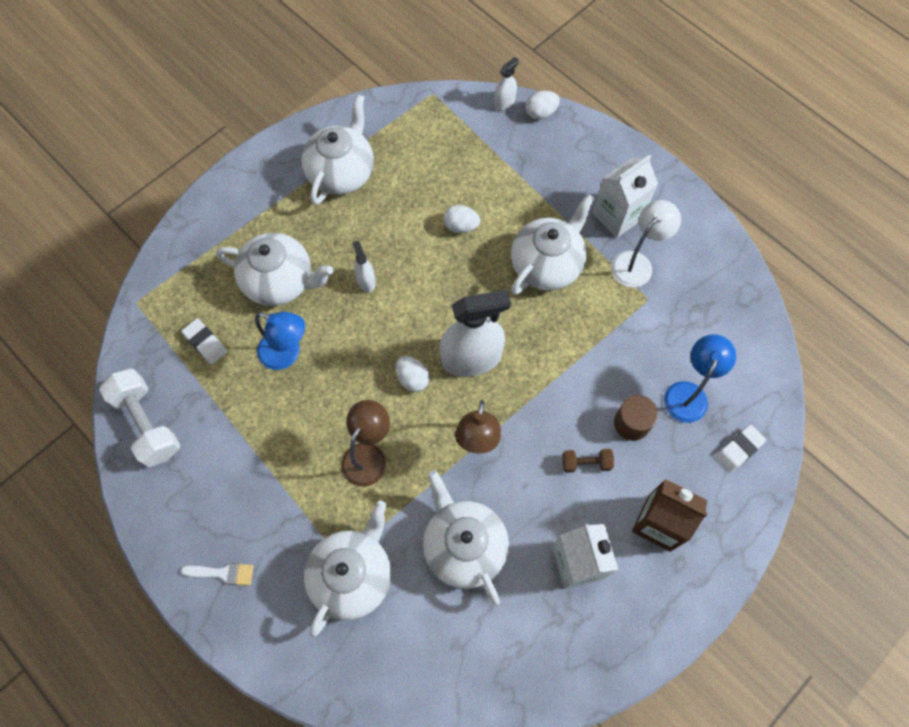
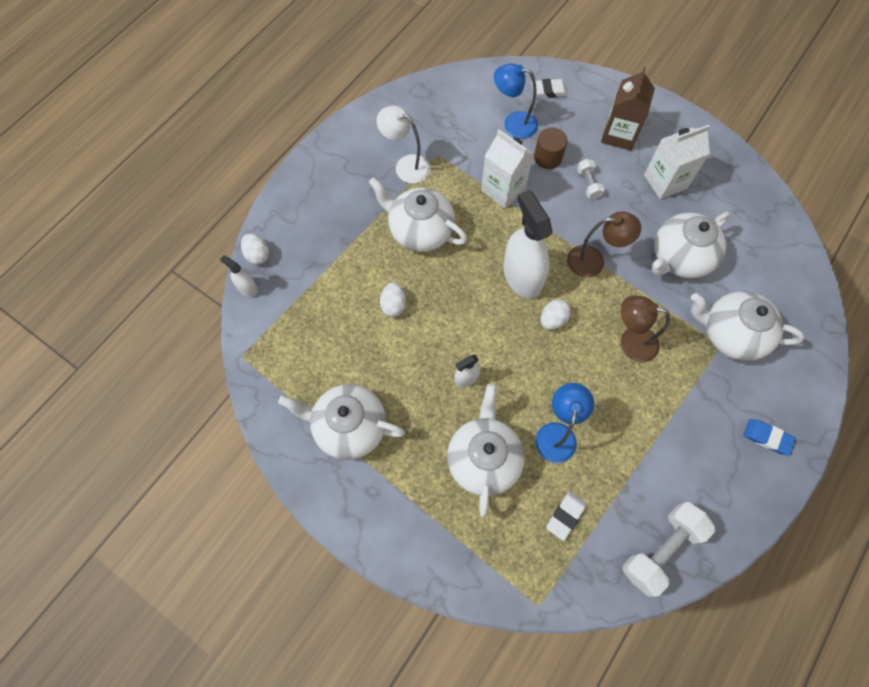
camera: 100 degrees left, 0 degrees up
(223, 573) = (767, 438): white brush -> blue eraser
(586, 463) = (588, 184): brown dumbbell -> white dumbbell
(617, 216) = (362, 183): white carton -> white carton (503, 189)
(739, 449) = (549, 91): white eraser -> white eraser turned 45 degrees counterclockwise

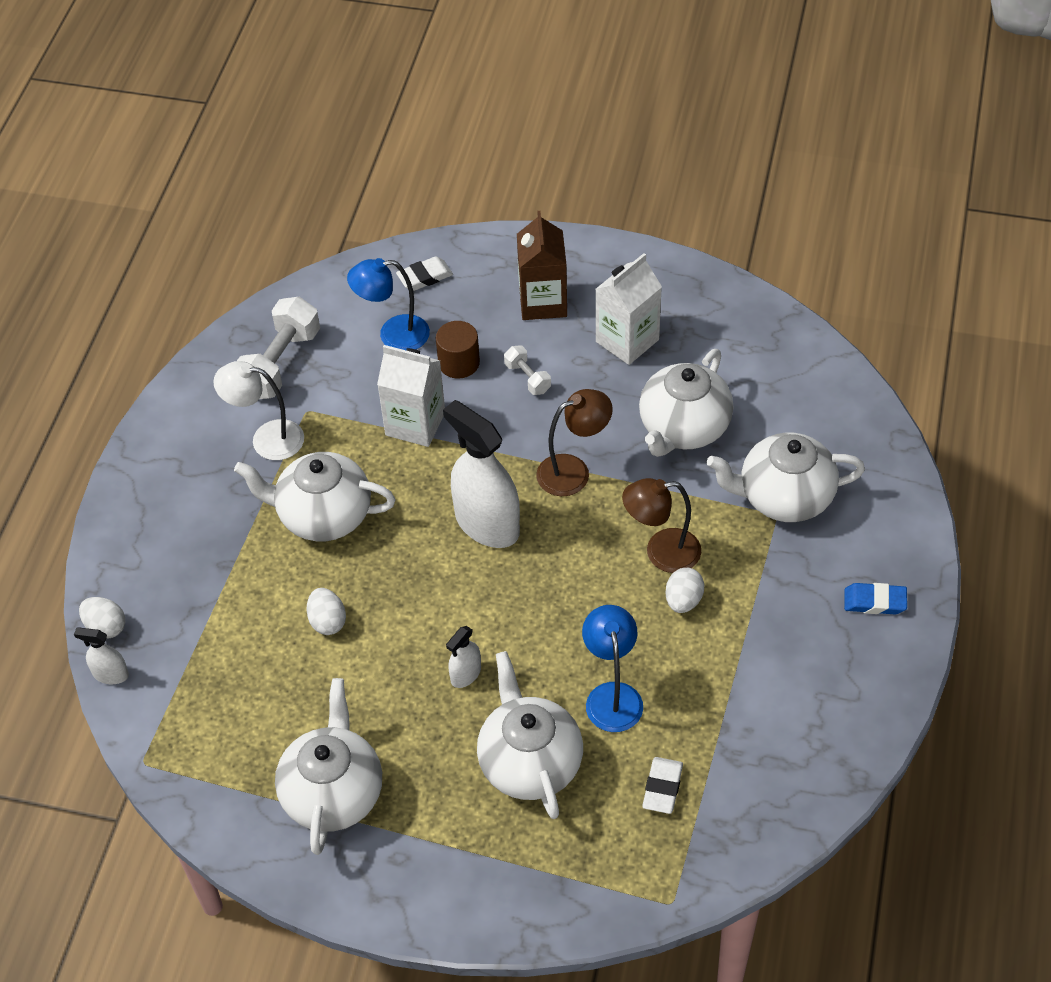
camera: 20 degrees left, 15 degrees down
(349, 427) = (333, 793): white teapot -> white teapot turned 105 degrees clockwise
(553, 320) = (550, 562): white egg -> white egg (683, 600)
(661, 549) = (796, 779): white dumbbell -> white dumbbell (280, 363)

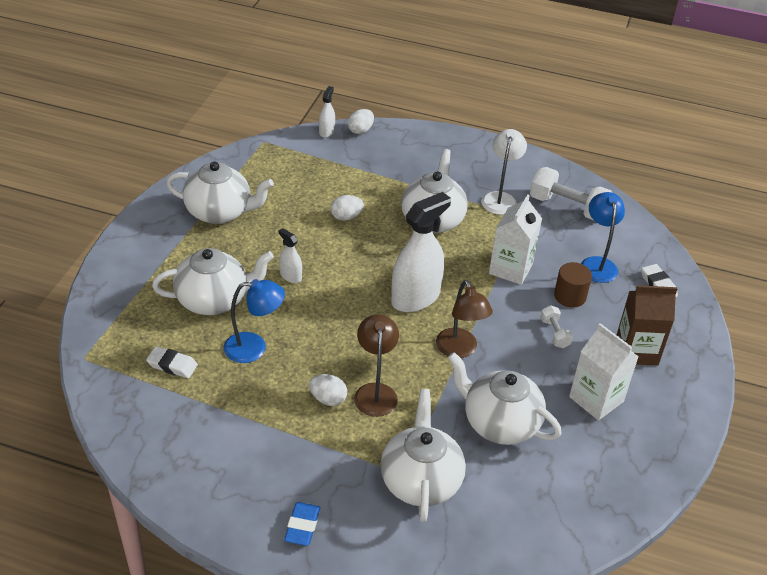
camera: 90 degrees right, 10 degrees down
(527, 378) = (554, 333): white dumbbell -> white dumbbell turned 75 degrees counterclockwise

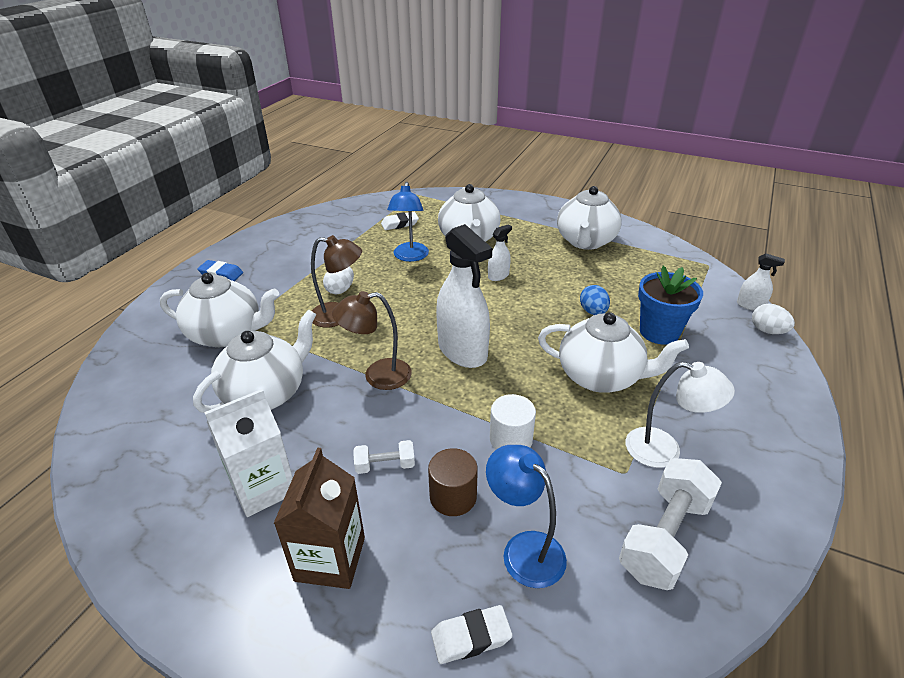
camera: 100 degrees right, 5 degrees down
(172, 365) = (400, 224): white eraser -> white eraser turned 45 degrees clockwise
(346, 217) = (593, 312): white egg -> blue egg
(370, 184) = (659, 332): none -> blue flower pot
(510, 269) = (511, 439): white carton -> white cylinder
(597, 264) = (524, 549): blue lamp -> blue lamp turned 135 degrees counterclockwise

